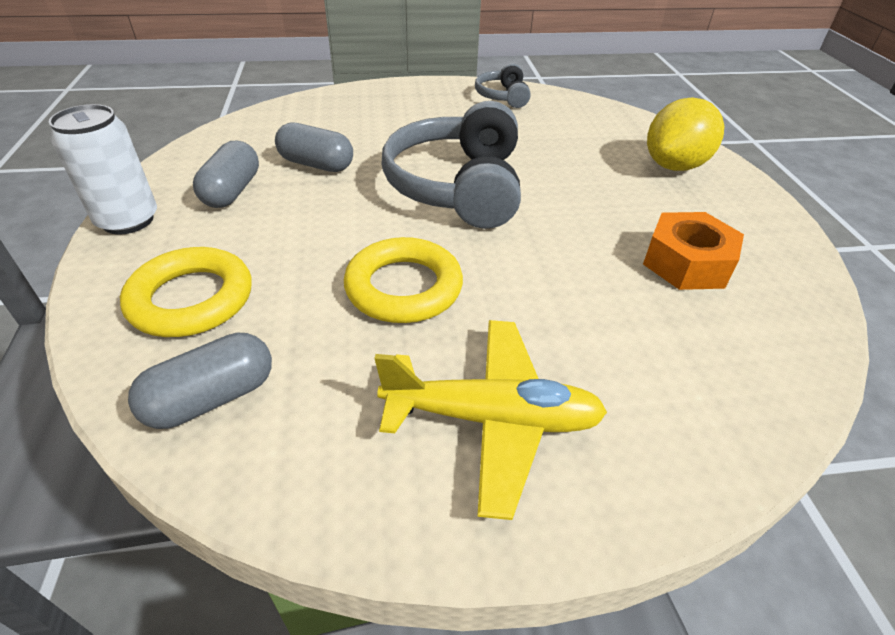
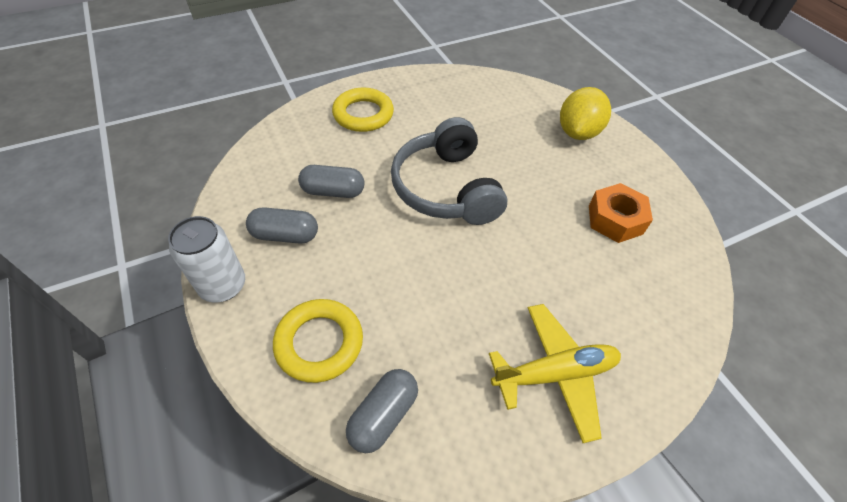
camera: 20 degrees left, 10 degrees up
(232, 191) = (285, 235): grey capsule -> grey capsule turned 75 degrees counterclockwise
(404, 287) = (455, 290): yellow ring -> yellow ring (363, 114)
(503, 96) = (434, 85): grey headphones -> none

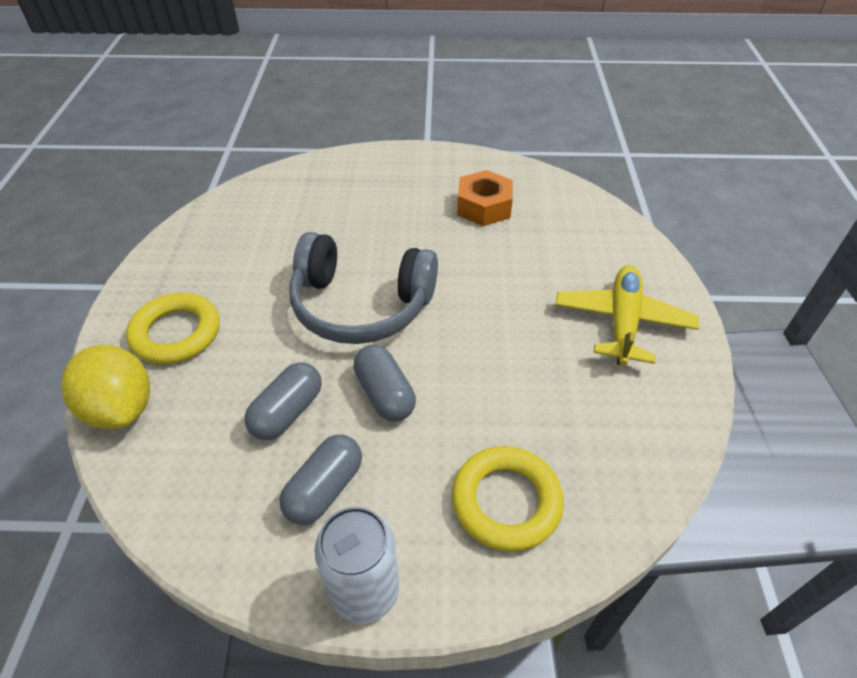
camera: 60 degrees left, 5 degrees down
(383, 415) = (617, 470): grey capsule -> grey capsule (385, 394)
(578, 132) = (362, 177): yellow lemon -> yellow lemon (121, 408)

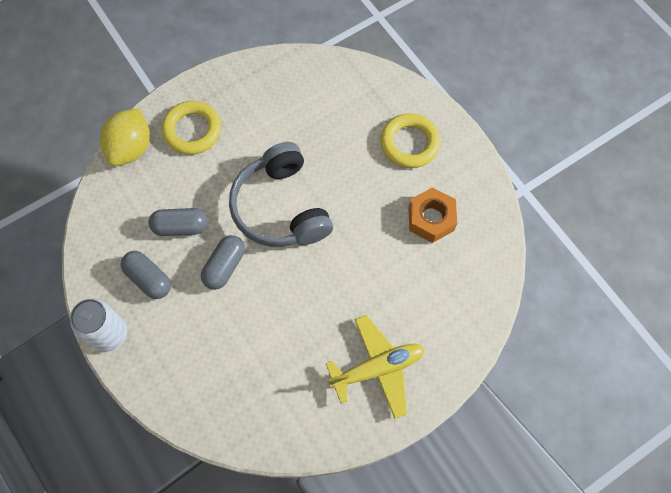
camera: 55 degrees right, 20 degrees up
(325, 489) = (148, 279): grey capsule -> grey capsule turned 45 degrees clockwise
(506, 501) = (197, 370): yellow ring -> yellow ring (409, 143)

